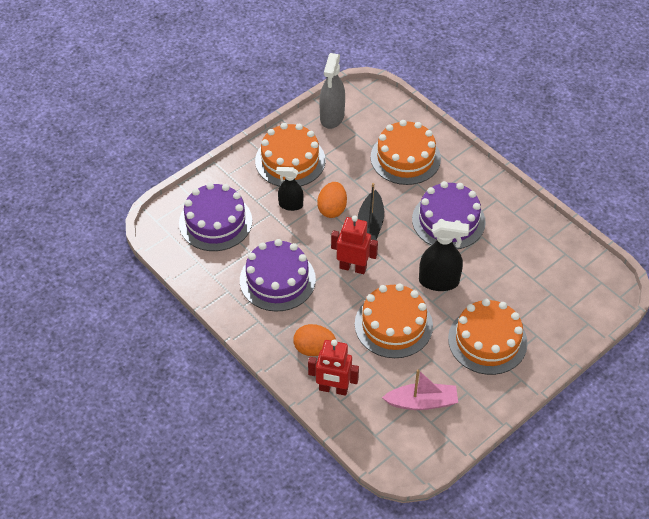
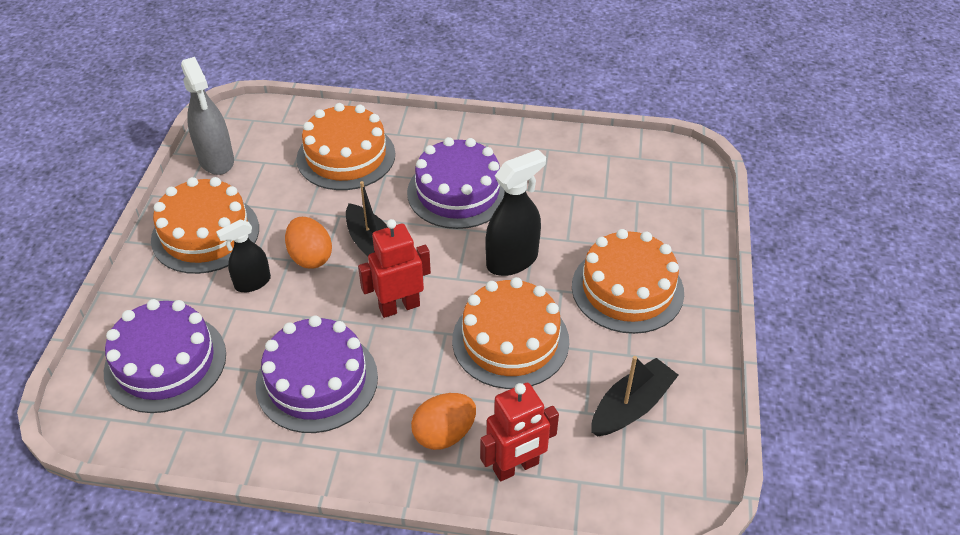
camera: 40 degrees left, 5 degrees down
(422, 402) = (631, 406): pink boat -> black boat

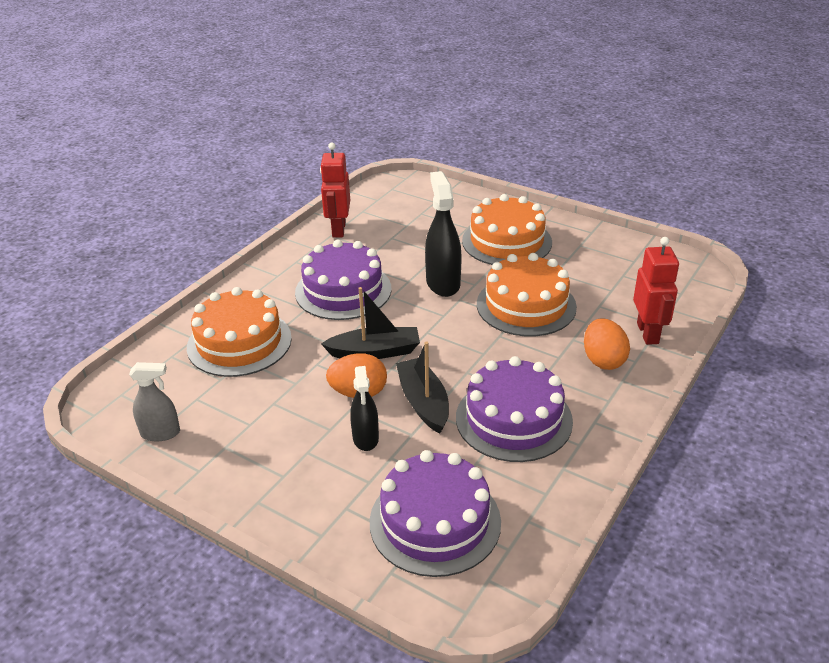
camera: 65 degrees left, 10 degrees down
(205, 234) = (270, 461): orange cake -> none
(216, 160) = (160, 433): grey spray bottle -> grey spray bottle, size x0.64
(399, 306) = (455, 353): red robot -> red robot (338, 229)
(631, 406) = (615, 270): black boat -> black boat (423, 402)

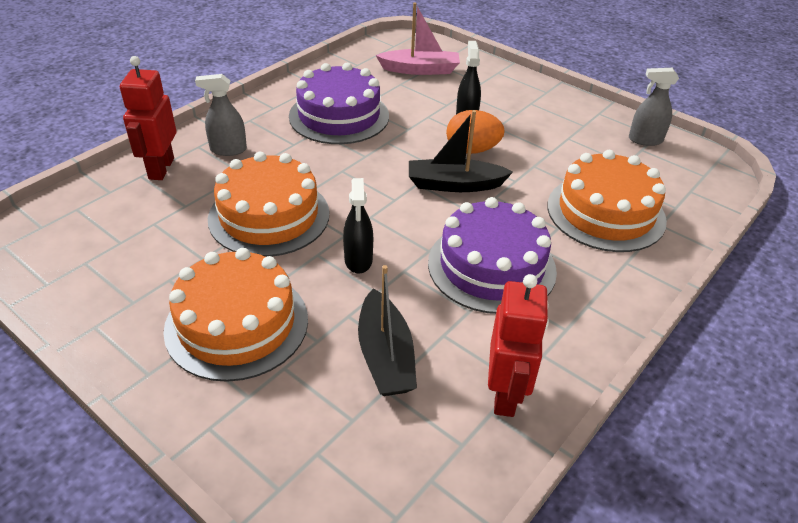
camera: 175 degrees left, 5 degrees up
(423, 402) = (413, 136): black boat -> black boat (385, 356)
(435, 521) = (420, 70): purple cake -> pink boat
(443, 283) = (358, 260): black spray bottle -> black spray bottle, size x0.64
(603, 360) = (228, 150): orange egg -> grey spray bottle

